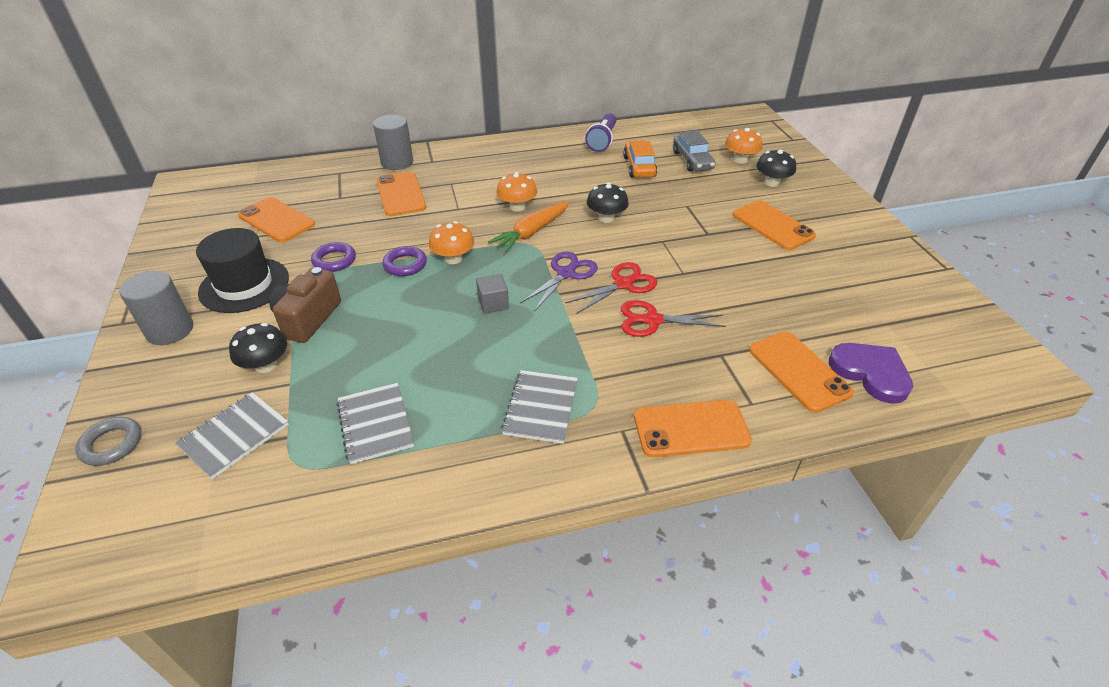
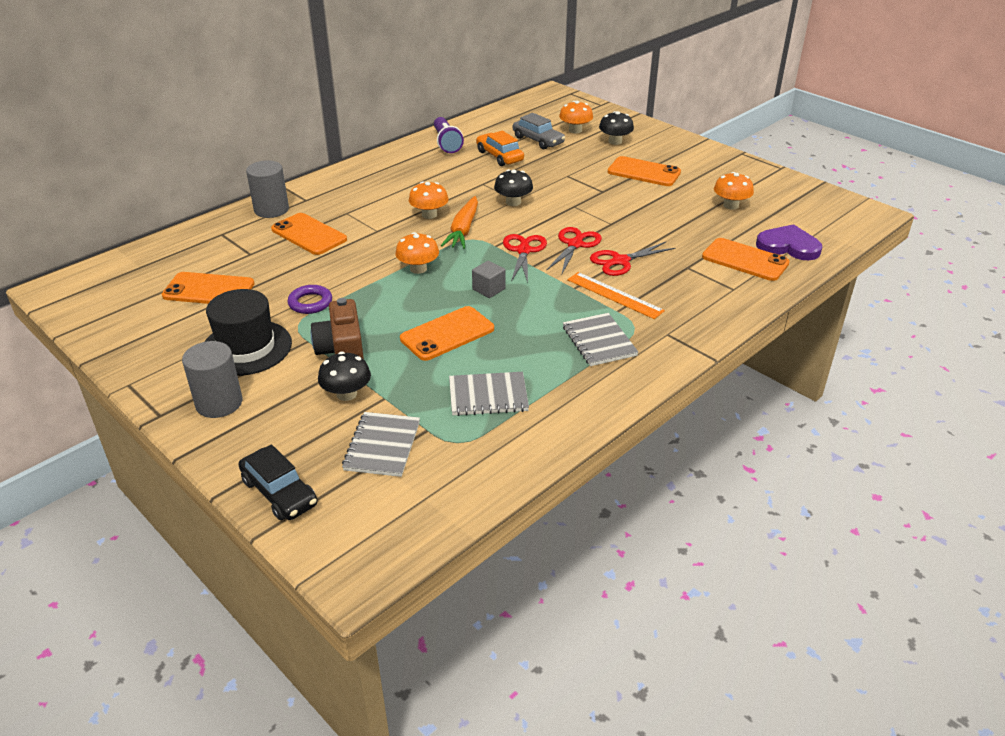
camera: 30 degrees left, 5 degrees down
(111, 444) = (279, 493): grey ring -> black car
(375, 424) = (488, 396): grey notebook -> grey notebook turned 45 degrees counterclockwise
(405, 264) = (380, 286): purple ring -> none
(566, 273) = (523, 251): purple scissors -> red scissors
(609, 358) = (614, 295): none -> orange ruler
(691, 429) = (710, 317): orange phone -> orange phone (447, 334)
(841, 296) = (730, 205): none -> orange mushroom

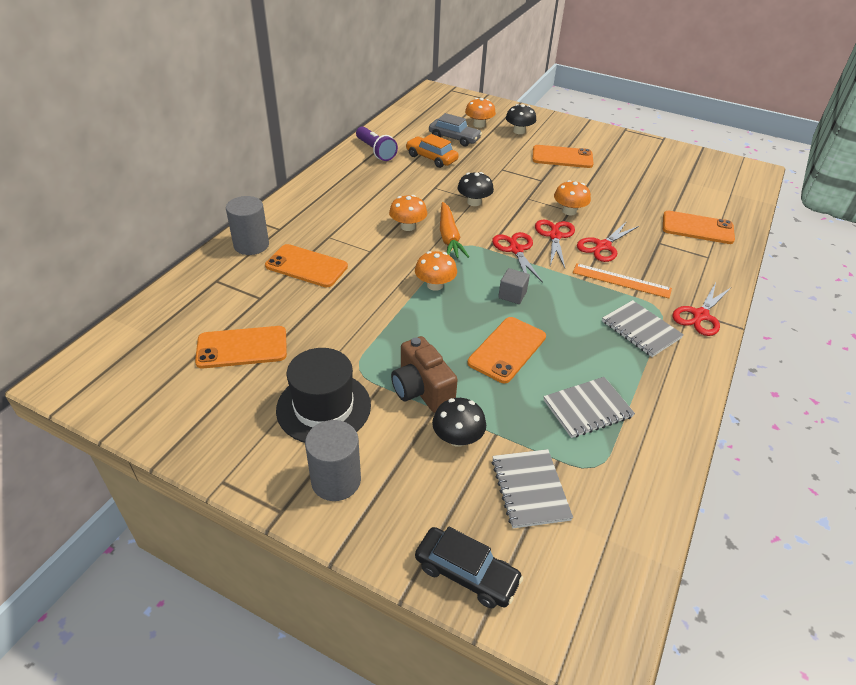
camera: 20 degrees left, 5 degrees up
(310, 303) = (356, 342): purple ring -> none
(676, 340) = (700, 315): none -> red scissors
(730, 205) = (651, 179): orange mushroom -> orange mushroom (569, 211)
(788, 246) = (719, 210): purple heart -> none

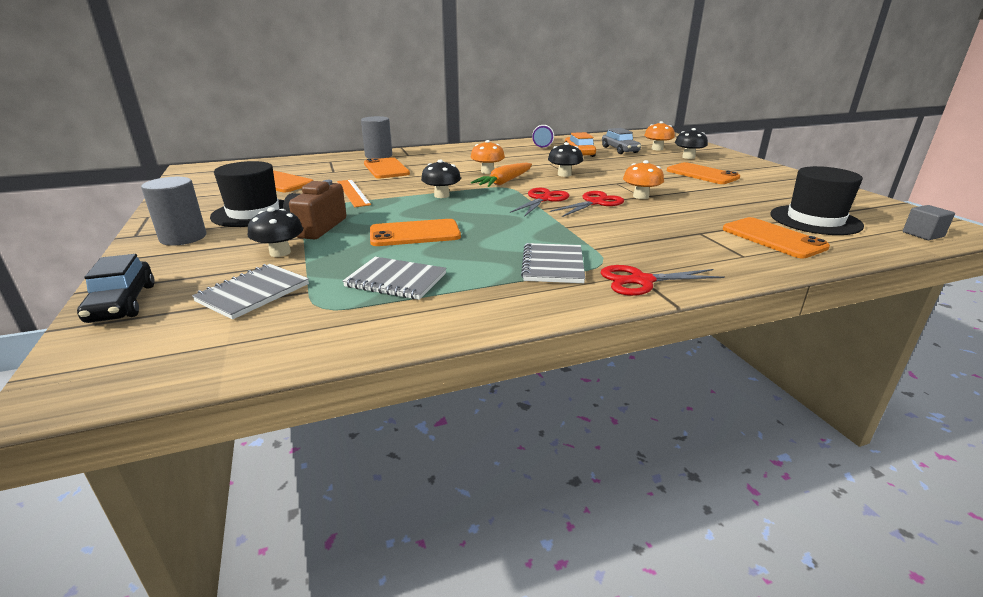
camera: 45 degrees right, 15 degrees down
(435, 285) = (441, 195): orange mushroom -> black mushroom
(512, 295) = (485, 215): grey cube -> grey cube (923, 234)
(603, 246) = (630, 218): red scissors -> none
(621, 280) = (602, 238): orange ruler -> orange ruler (353, 193)
(690, 193) = (815, 220): none -> black hat

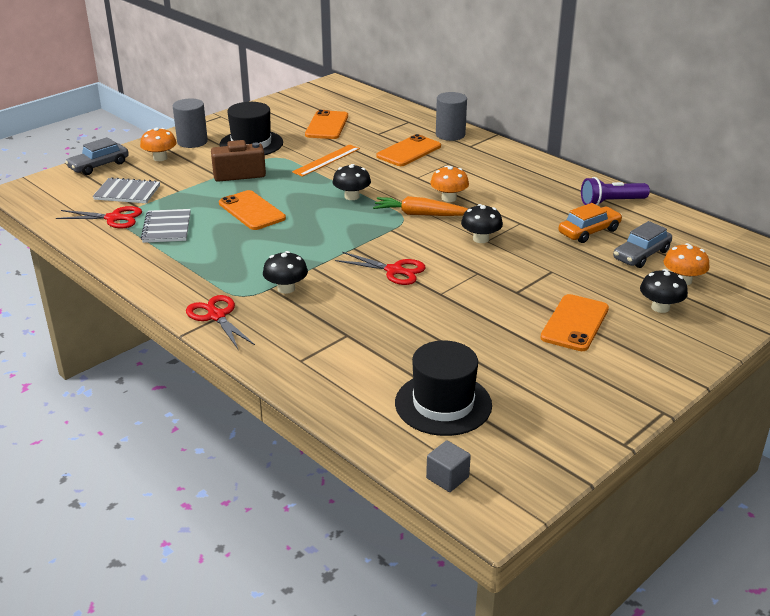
camera: 65 degrees right, 5 degrees up
(122, 303) = (99, 166): black car -> grey car
(280, 252) = (187, 178): black mushroom -> black mushroom (286, 288)
(543, 199) = (381, 243): red scissors -> red scissors (113, 218)
(553, 265) = (224, 276): grey notebook -> none
(641, 196) = (439, 292): orange mushroom -> orange mushroom (160, 158)
(773, 238) = (360, 376): orange phone -> none

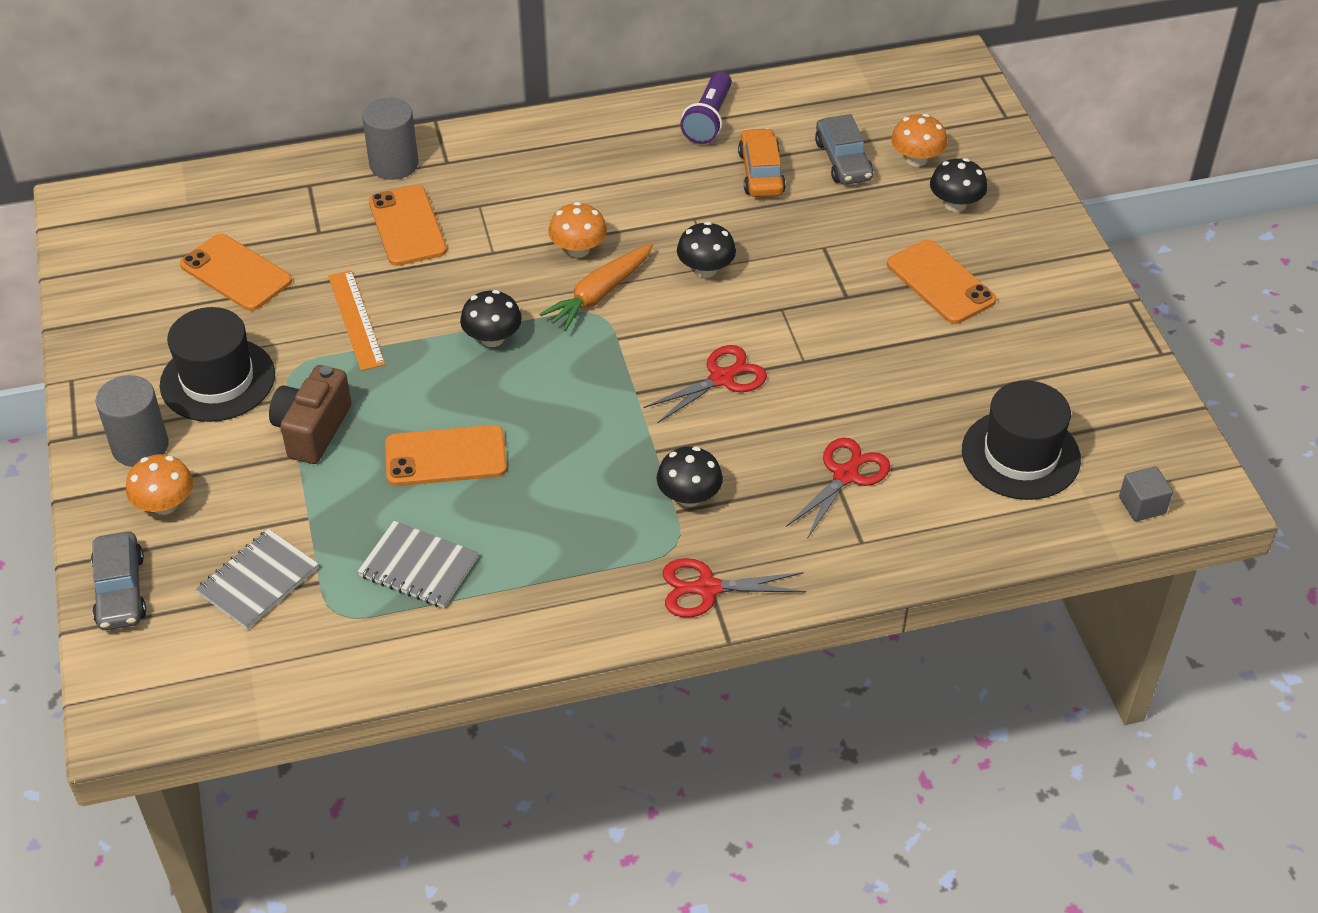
camera: 60 degrees left, 15 degrees up
(113, 218) = (334, 622): red scissors -> red scissors (845, 475)

